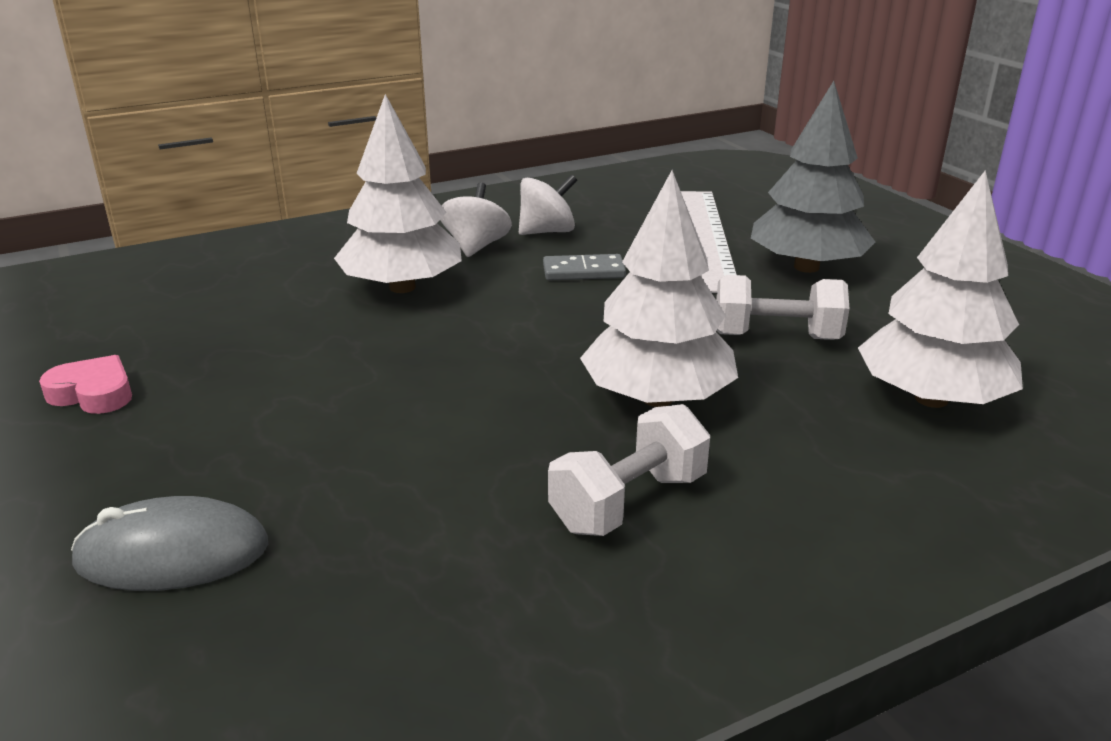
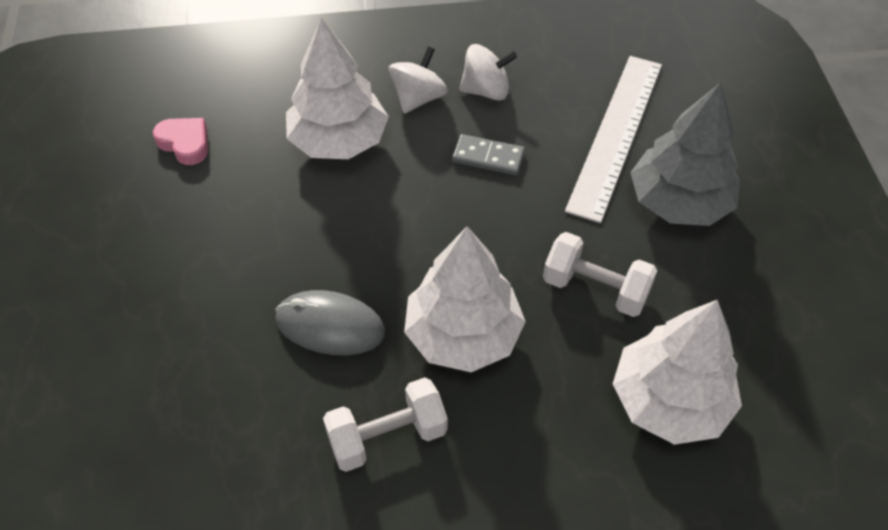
camera: 20 degrees right, 25 degrees up
(93, 393) = (91, 212): pink heart -> pink heart (185, 143)
(172, 553) = (98, 389): grey mouse -> grey mouse (330, 326)

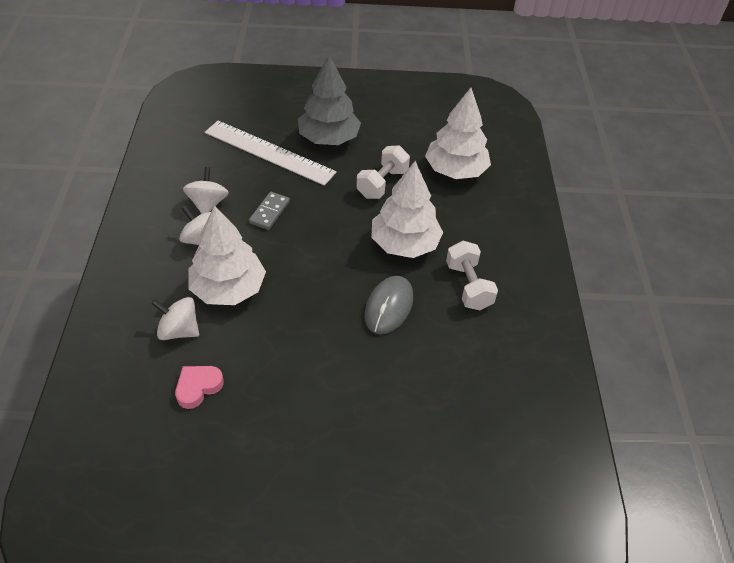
camera: 85 degrees left, 5 degrees down
(267, 109) = (179, 330): none -> white spinning top

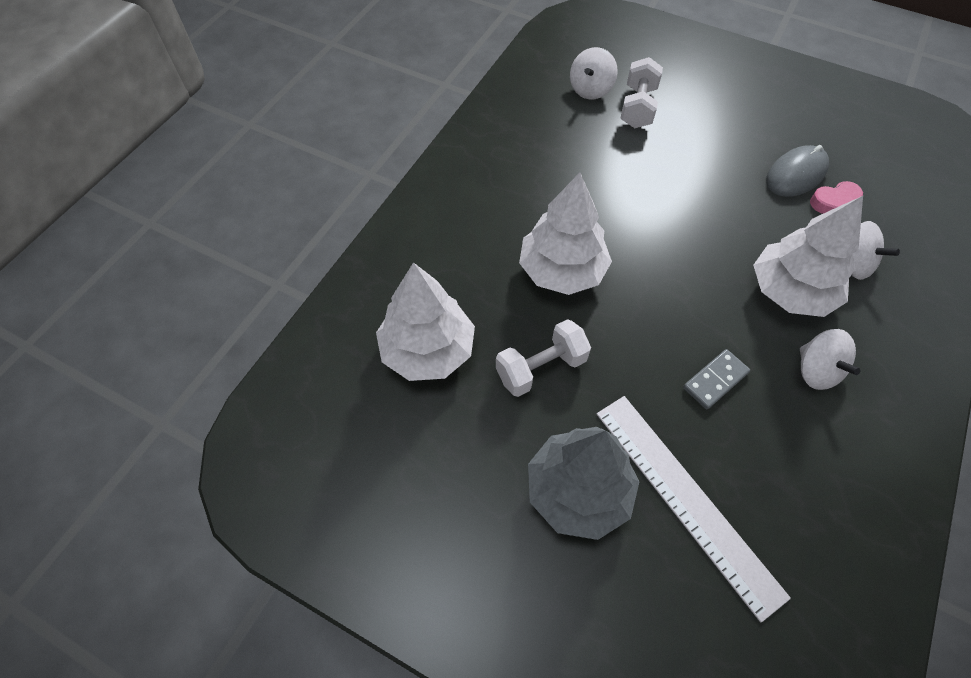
camera: 150 degrees left, 10 degrees up
(208, 204) = (801, 429): white spinning top -> white spinning top (590, 89)
(389, 306) = (618, 210): grey mouse -> grey mouse (796, 174)
(468, 286) = (523, 200): white dumbbell -> white dumbbell (637, 107)

